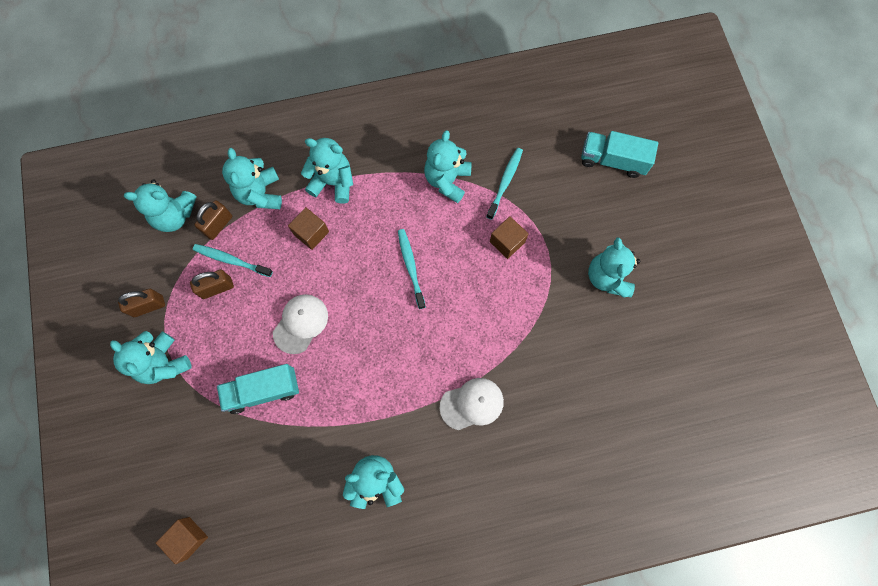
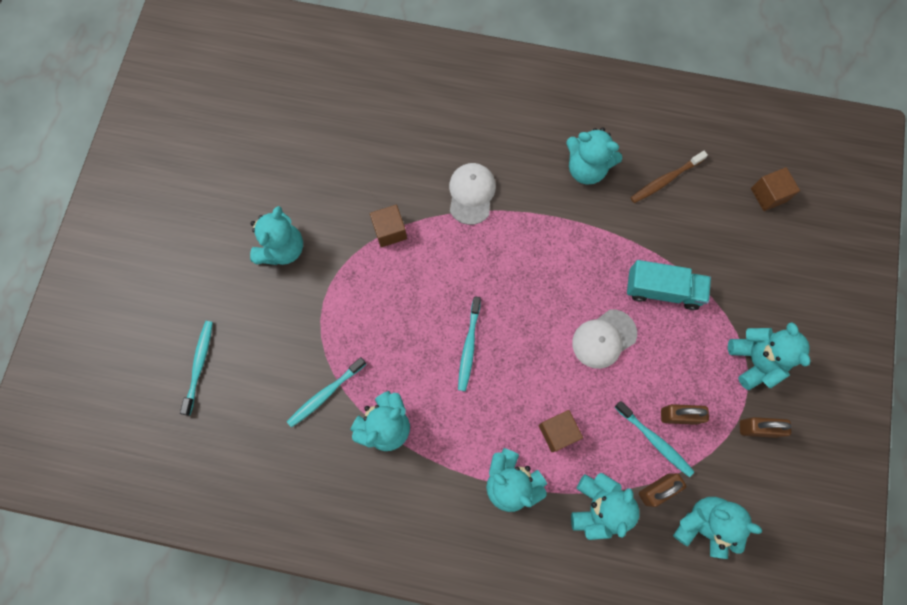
camera: 155 degrees left, 0 degrees up
(295, 505) = (665, 180): none -> brown toothbrush
(472, 404) = (471, 194): white cap -> white cap turned 90 degrees clockwise
(507, 242) = (359, 328): brown cube -> brown cube (390, 231)
(612, 160) = (199, 365): turquoise truck -> turquoise toothbrush

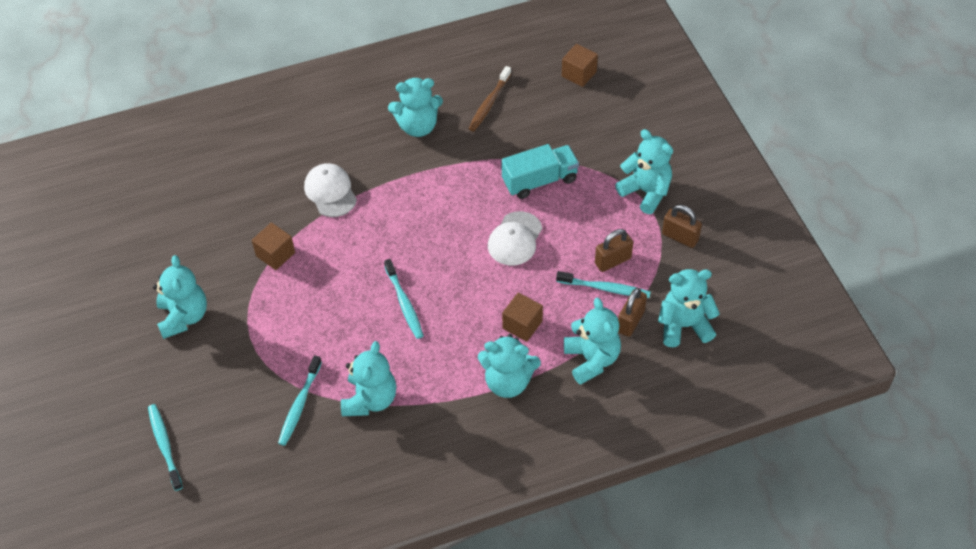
camera: 30 degrees left, 20 degrees down
(757, 428) = (680, 237): brown padlock -> brown padlock turned 60 degrees clockwise

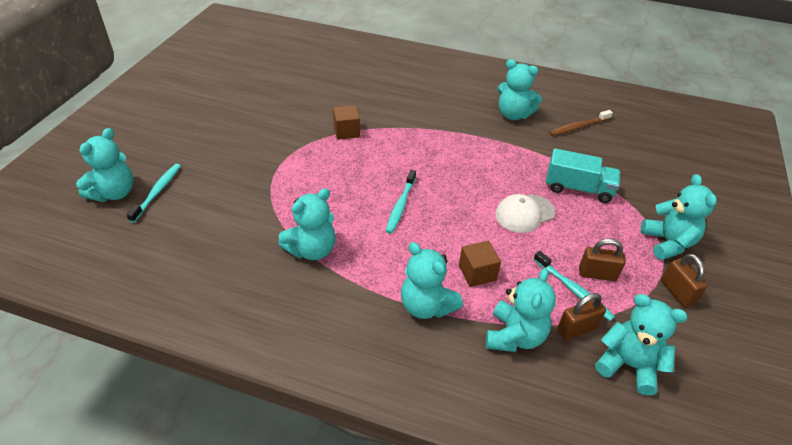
camera: 35 degrees right, 10 degrees down
(184, 317) = (255, 132): turquoise teddy bear -> turquoise teddy bear (114, 193)
(299, 405) = (262, 222): turquoise toothbrush -> none
(330, 192) = (418, 119): white cap -> none
(579, 74) = (666, 143): brown cube -> none

